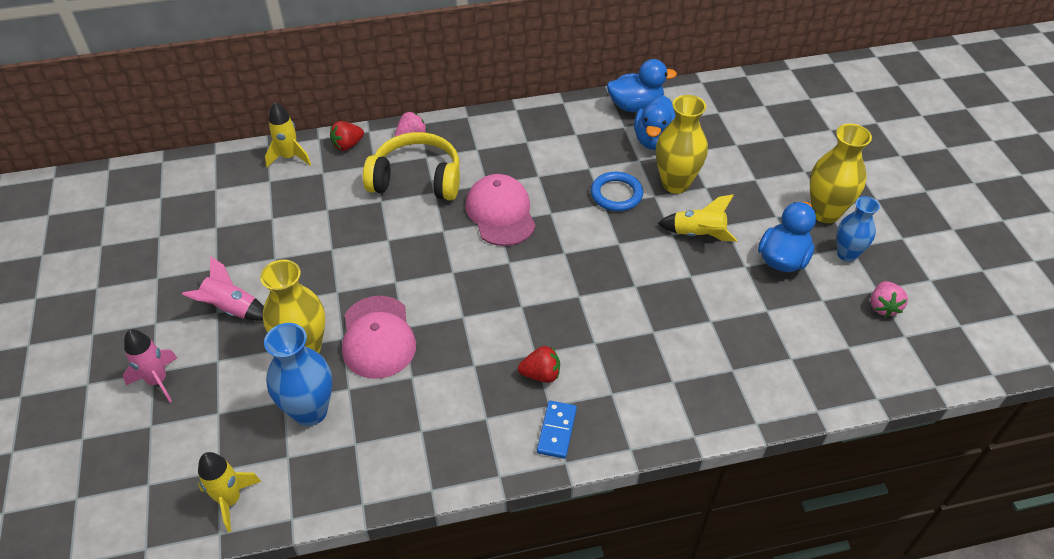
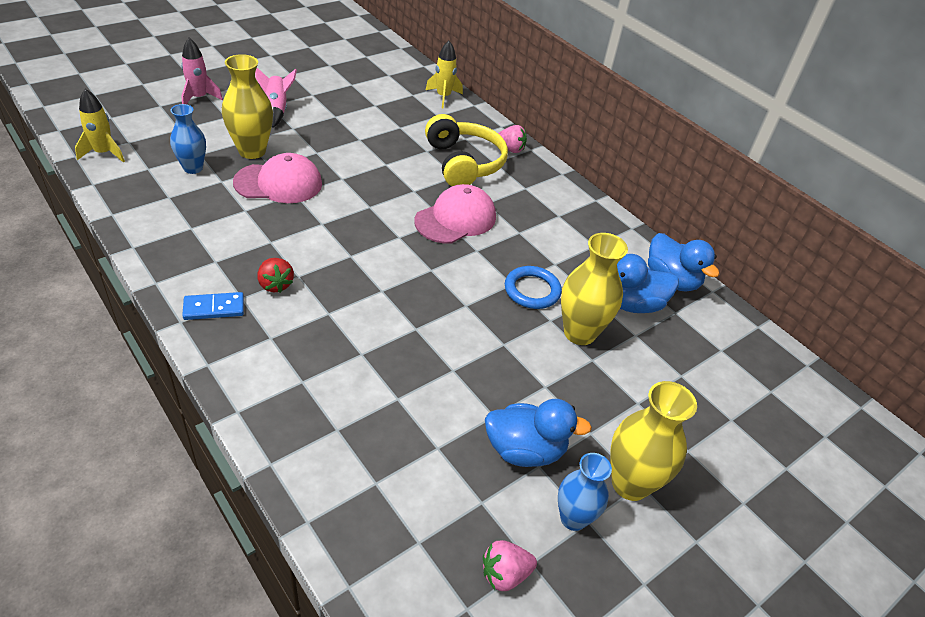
camera: 60 degrees right, 5 degrees down
(310, 411) = (193, 168): blue vase -> blue vase, size x0.67
(347, 145) = (477, 120): red strawberry -> none
(378, 337) = (278, 183): pink cap -> pink cap turned 150 degrees counterclockwise
(698, 234) = (516, 365): yellow rocket -> none

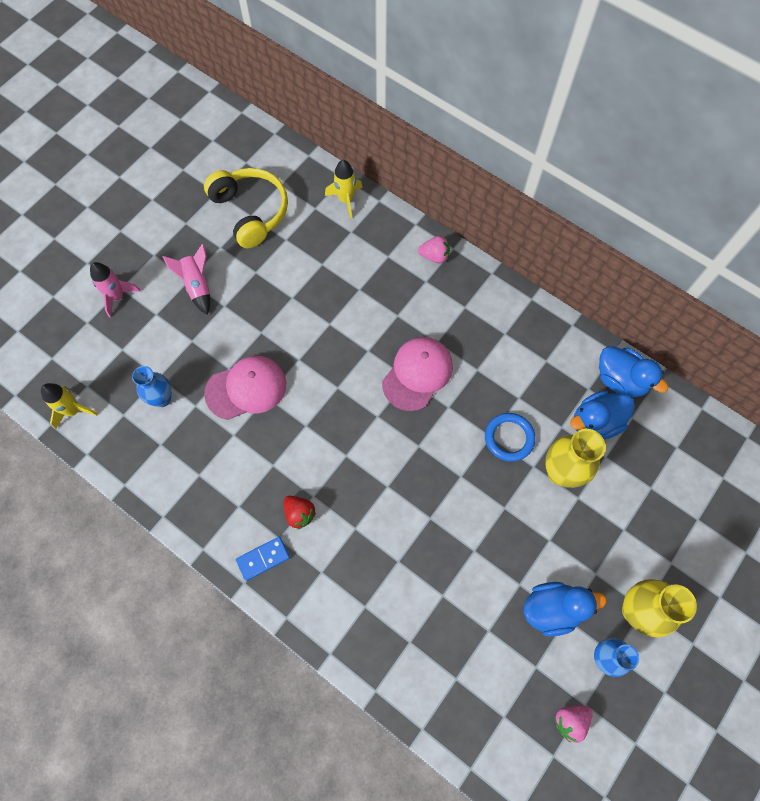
camera: 10 degrees left, 25 degrees up
(252, 151) = (203, 354): yellow vase -> none
(464, 163) = (399, 294): yellow headphones -> yellow headphones (250, 212)

